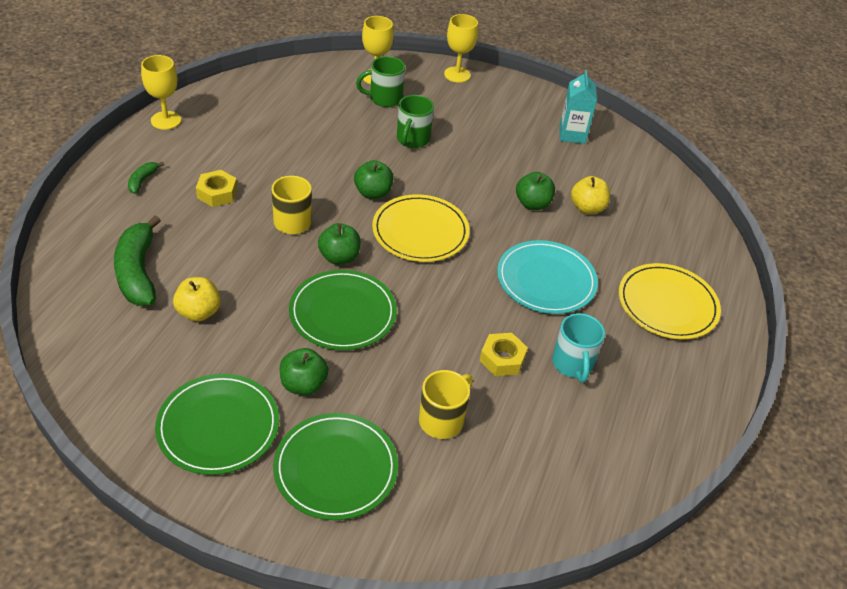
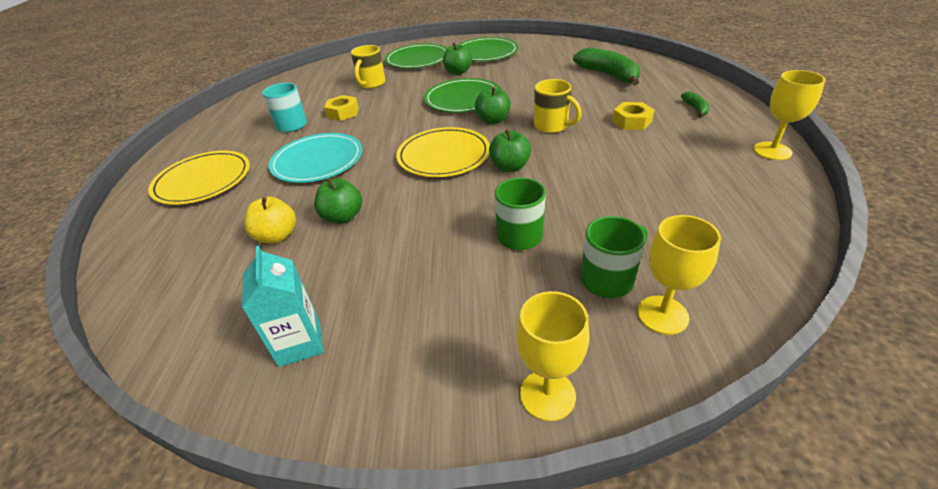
camera: 165 degrees right, 5 degrees down
(199, 312) = (548, 74): yellow apple -> none

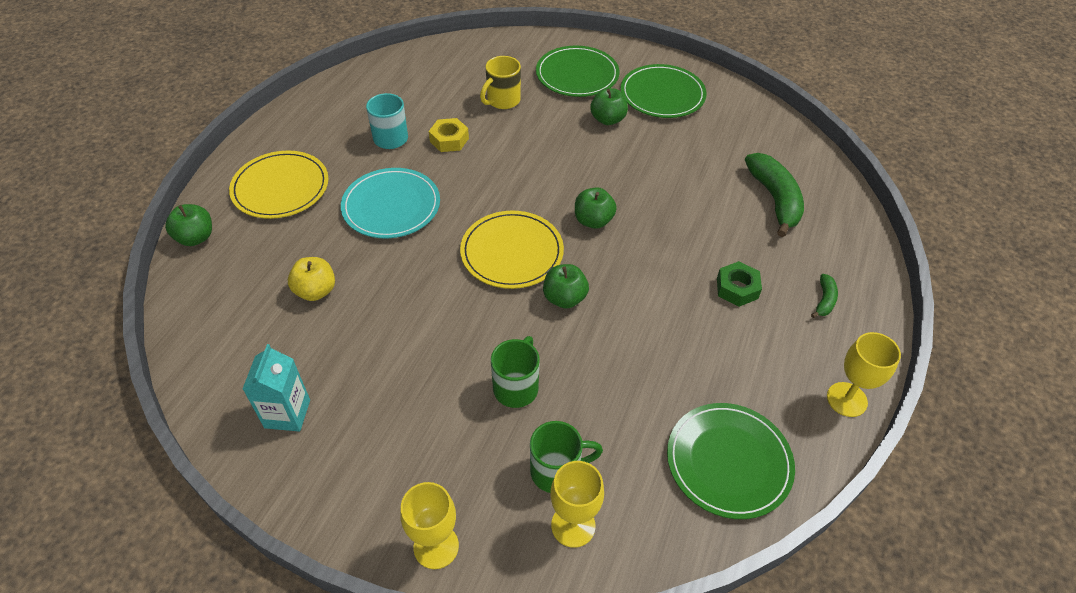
camera: 20 degrees right, 10 degrees up
(343, 217) = (379, 293): green apple -> green apple (196, 238)
(463, 99) = (584, 171): green plate -> green plate (728, 462)
(552, 126) = (648, 257): yellow mug -> none
(632, 121) = (737, 288): yellow nut -> green nut

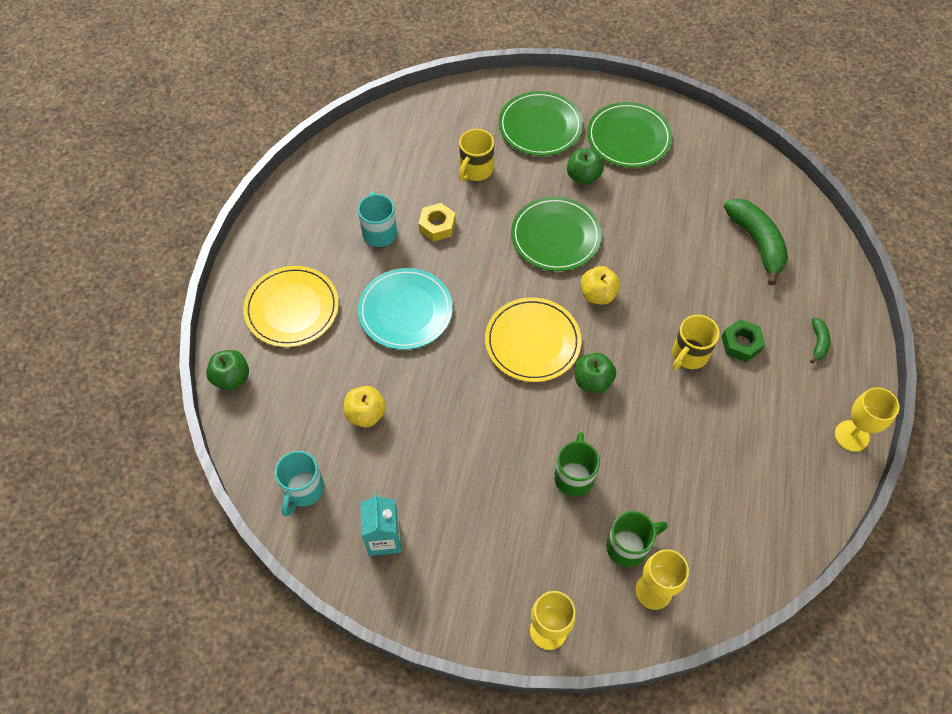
camera: 10 degrees left, 10 degrees up
(222, 351) = (303, 490): none -> turquoise mug
(593, 221) = (598, 294): green apple -> yellow apple
(676, 290) = (689, 355): none -> yellow mug
(728, 462) = (766, 511): green plate -> green plate (555, 236)

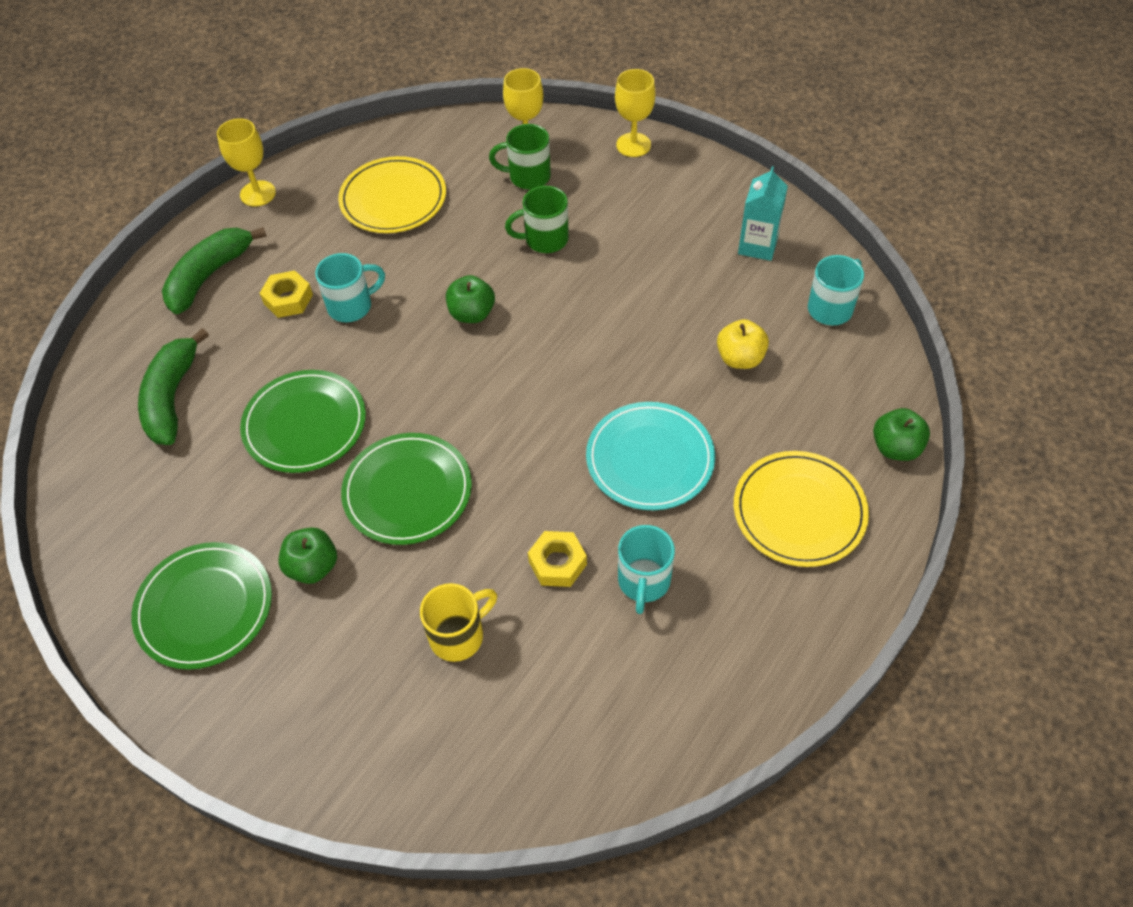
camera: 155 degrees left, 5 degrees down
(532, 341) = (513, 373): yellow plate -> yellow plate (393, 199)
(540, 126) = (317, 680): green plate -> green plate (305, 424)
(574, 476) = (545, 239): green mug -> green mug turned 45 degrees clockwise
(598, 294) = (404, 400): yellow apple -> none
(689, 355) = (351, 306): yellow mug -> turquoise mug
(741, 344) = (288, 299): green nut -> yellow nut
(818, 342) = (209, 276): green banana -> green banana, size x2.11

